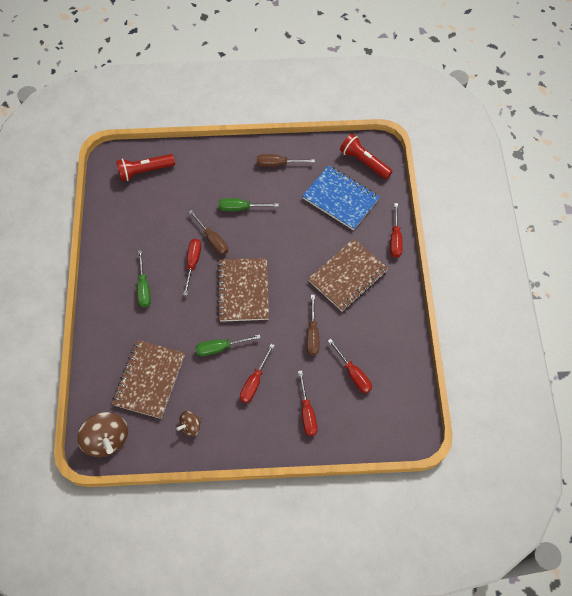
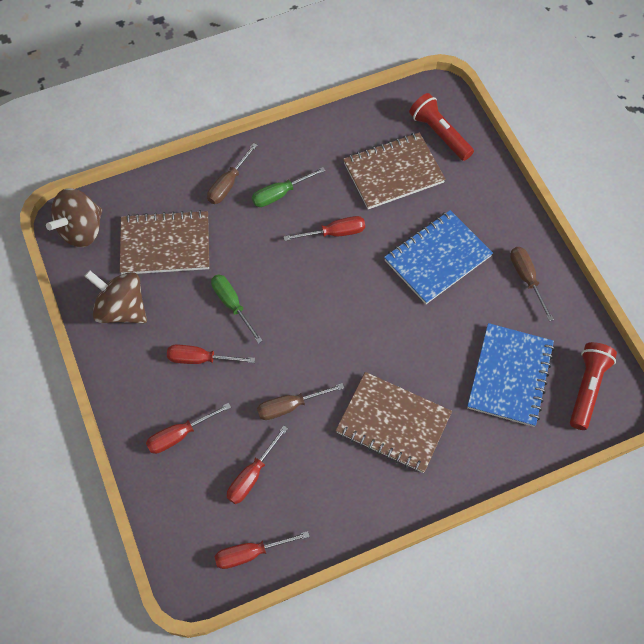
camera: 70 degrees right, 0 degrees up
(190, 426) = (122, 309): brown spinning top -> brown spinning top, size x1.85
(212, 240) = (376, 243): brown screwdriver -> brown screwdriver (228, 184)
(241, 208) = (437, 258): green screwdriver -> blue notebook
(243, 290) = (319, 303): brown notebook -> brown notebook (393, 172)
(395, 239) = (479, 469): red screwdriver -> red screwdriver (251, 553)

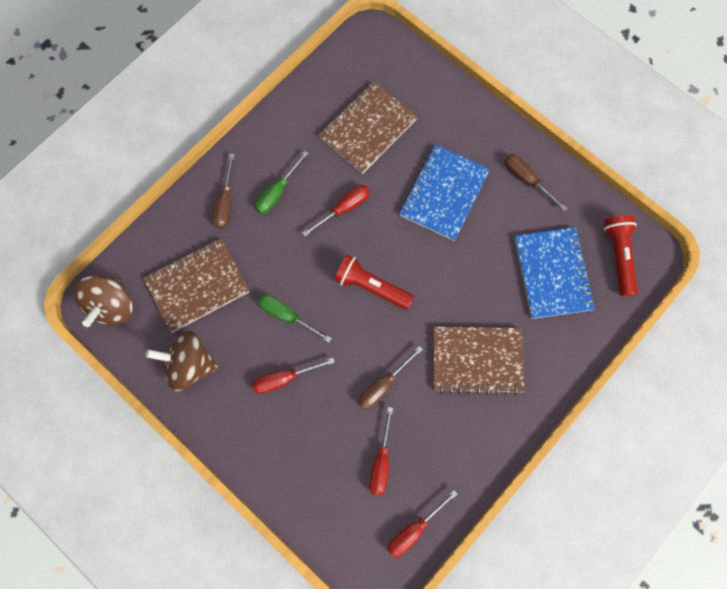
camera: 25 degrees left, 10 degrees up
(180, 435) = (301, 456): red screwdriver -> none
(439, 134) = (390, 74): red flashlight -> red flashlight (371, 286)

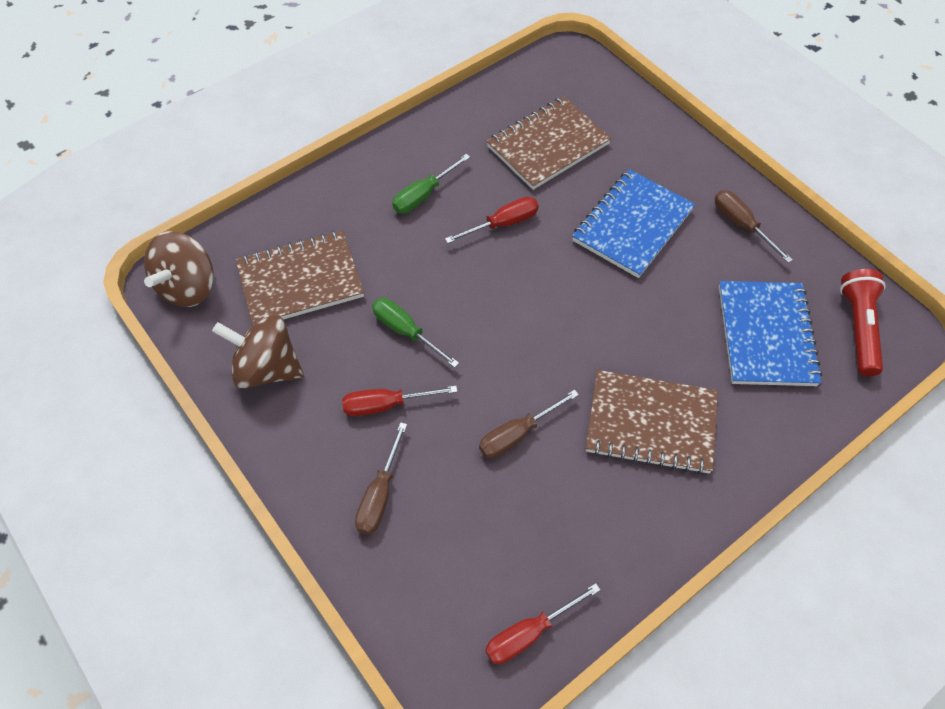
camera: 10 degrees right, 15 degrees down
(225, 203) = (357, 197): brown screwdriver -> brown screwdriver (380, 494)
(371, 286) = (522, 314): red flashlight -> none
(381, 462) = (498, 532): red screwdriver -> none

